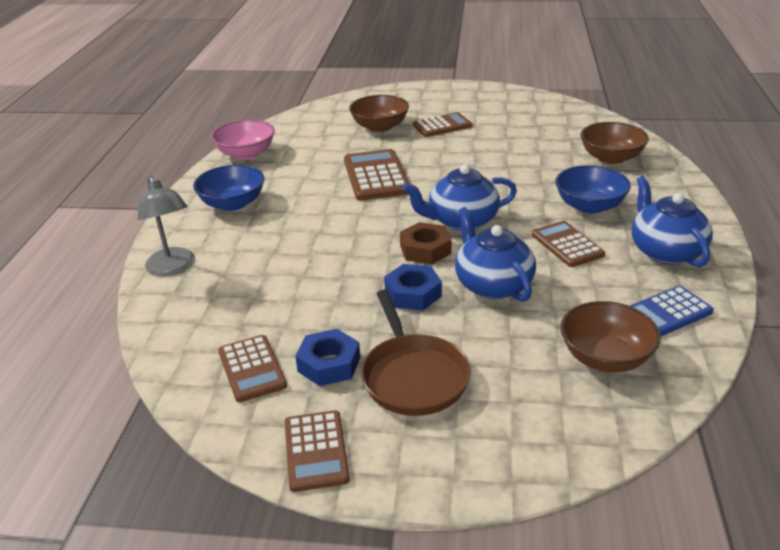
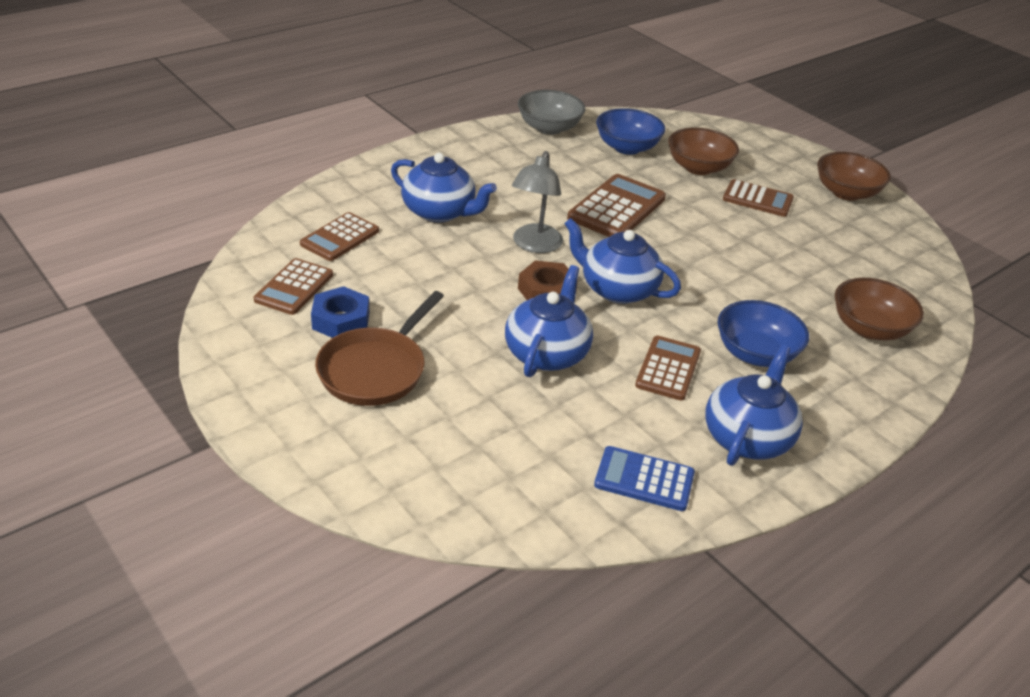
camera: 40 degrees right, 5 degrees up
(173, 268) = (359, 186): grey lamp -> grey lamp (534, 245)
(233, 204) = (473, 163): blue bowl -> blue bowl (627, 147)
(246, 154) = (549, 128): pink bowl -> grey bowl
(267, 247) = (439, 212): none -> blue teapot
(316, 451) = (244, 365): brown calculator -> brown calculator (340, 237)
(413, 293) = (477, 316): blue nut -> none
(605, 357) = (527, 467): brown bowl -> brown bowl (846, 193)

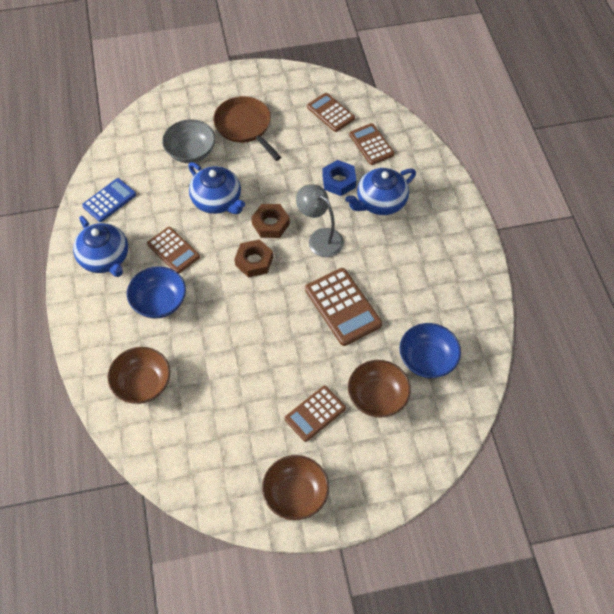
camera: 120 degrees right, 20 degrees up
(341, 320) = (292, 124): blue nut -> blue nut (339, 181)
(549, 128) = (477, 317): grey bowl -> grey bowl (191, 152)
(617, 289) = (254, 261): blue teapot -> brown nut

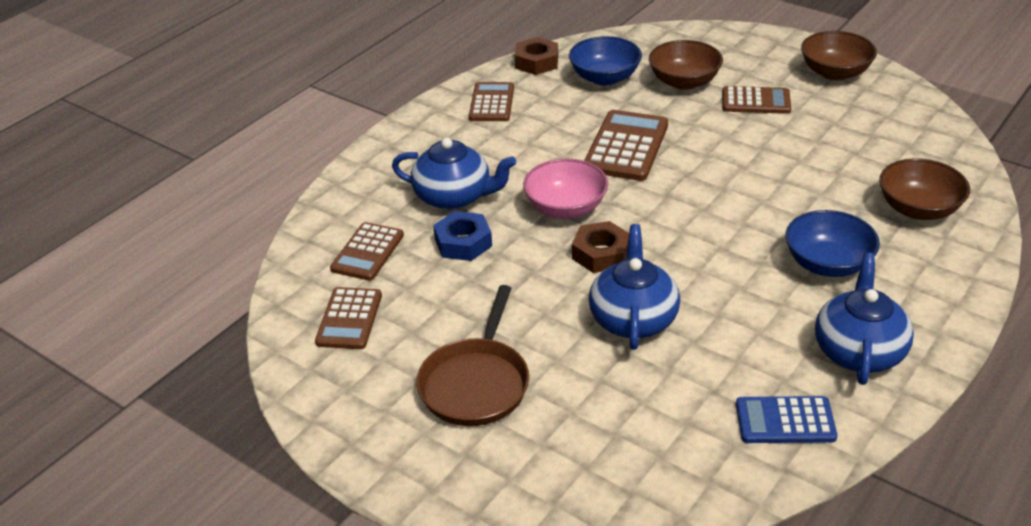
camera: 130 degrees left, 20 degrees down
(173, 250) = (754, 302): brown calculator -> brown calculator (492, 103)
(191, 152) = (593, 404): grey bowl -> none
(254, 261) = (668, 233): brown nut -> brown nut (536, 62)
(320, 238) = (566, 208): grey lamp -> pink bowl

